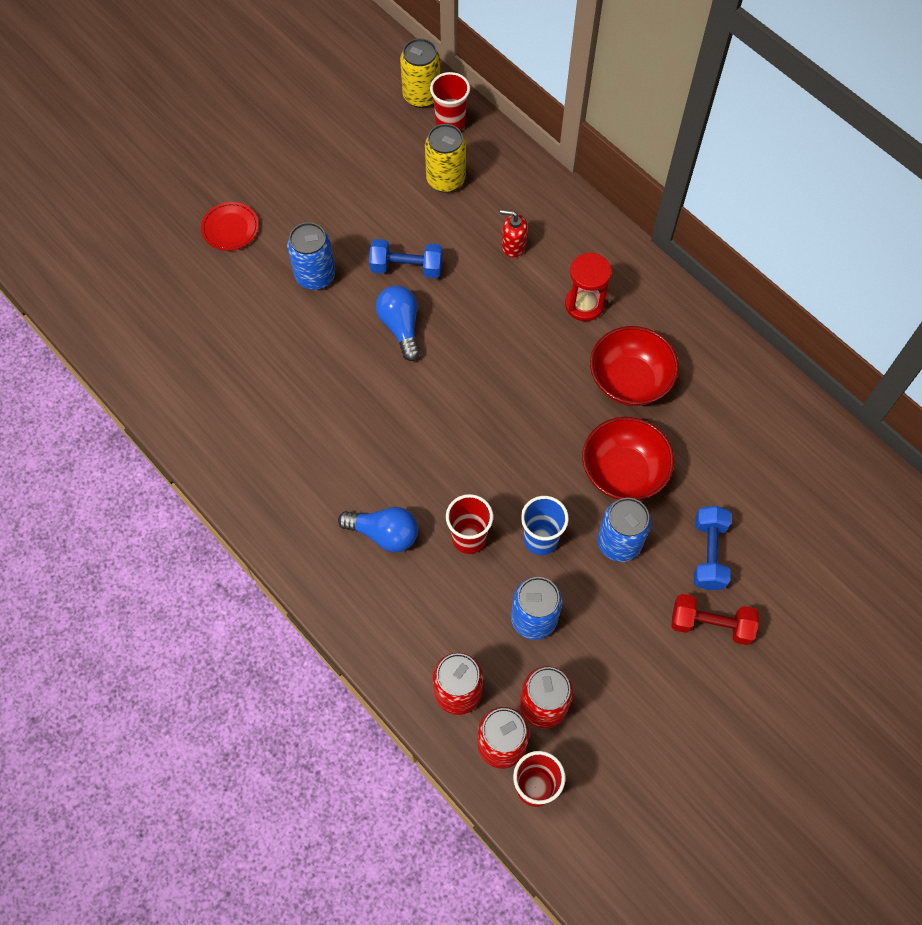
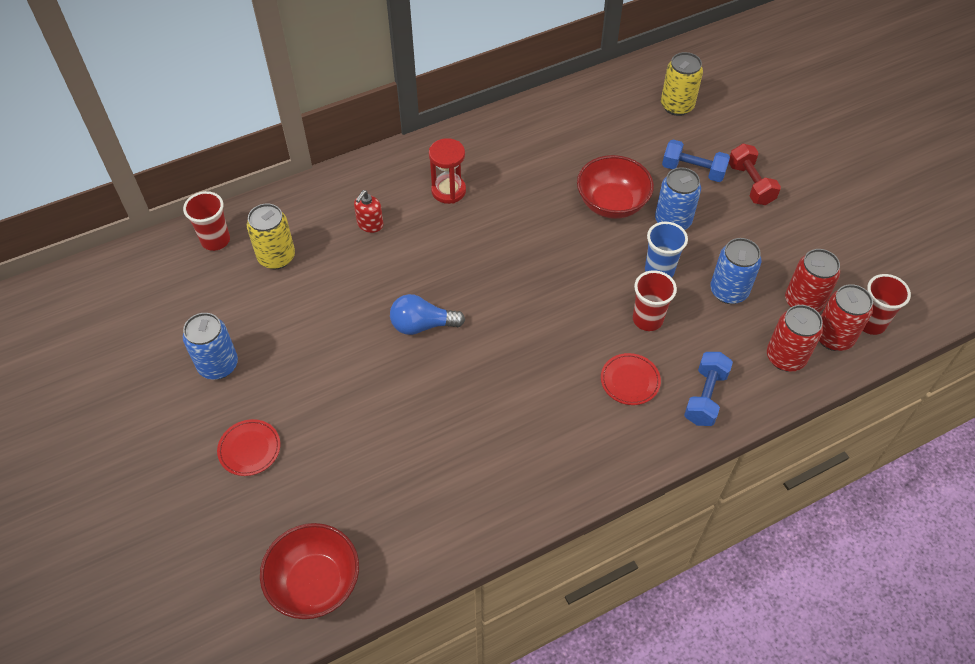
camera: 75 degrees left, 10 degrees down
(315, 276) = (339, 383): blue can -> blue can (218, 365)
(384, 534) = (630, 381): blue light bulb -> red plate
(406, 268) = (360, 307): blue dumbbell -> blue dumbbell (705, 397)
(421, 96) = (171, 255): yellow can -> yellow can (677, 106)
(629, 381) = (530, 180): red bowl -> red bowl (315, 583)
(710, 624) = (750, 184): red dumbbell -> red dumbbell turned 45 degrees counterclockwise

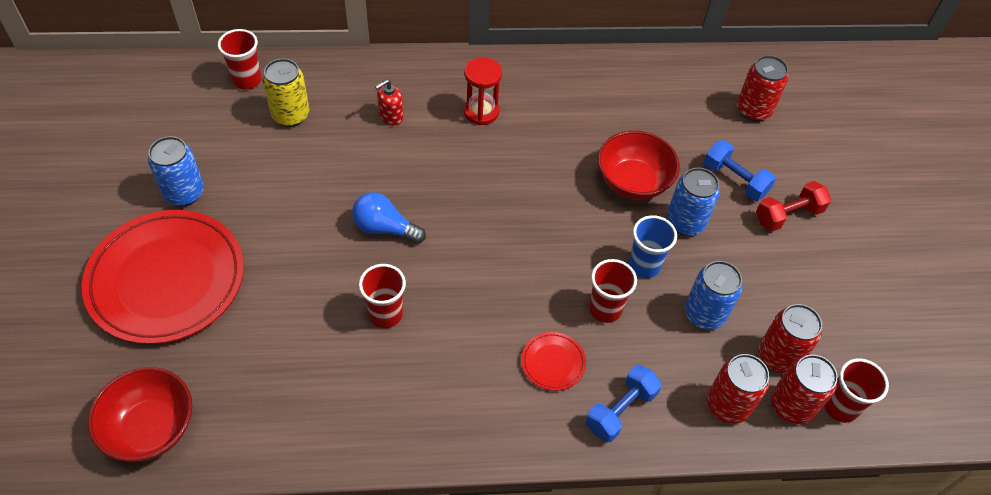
camera: 20 degrees right, 0 degrees up
(249, 449) = (166, 280): red plate -> red plate, size x2.49
(466, 398) = (385, 314): none -> red cup
(677, 106) = (753, 110): yellow can -> red can
(750, 184) = (788, 215): red dumbbell -> red dumbbell turned 60 degrees clockwise

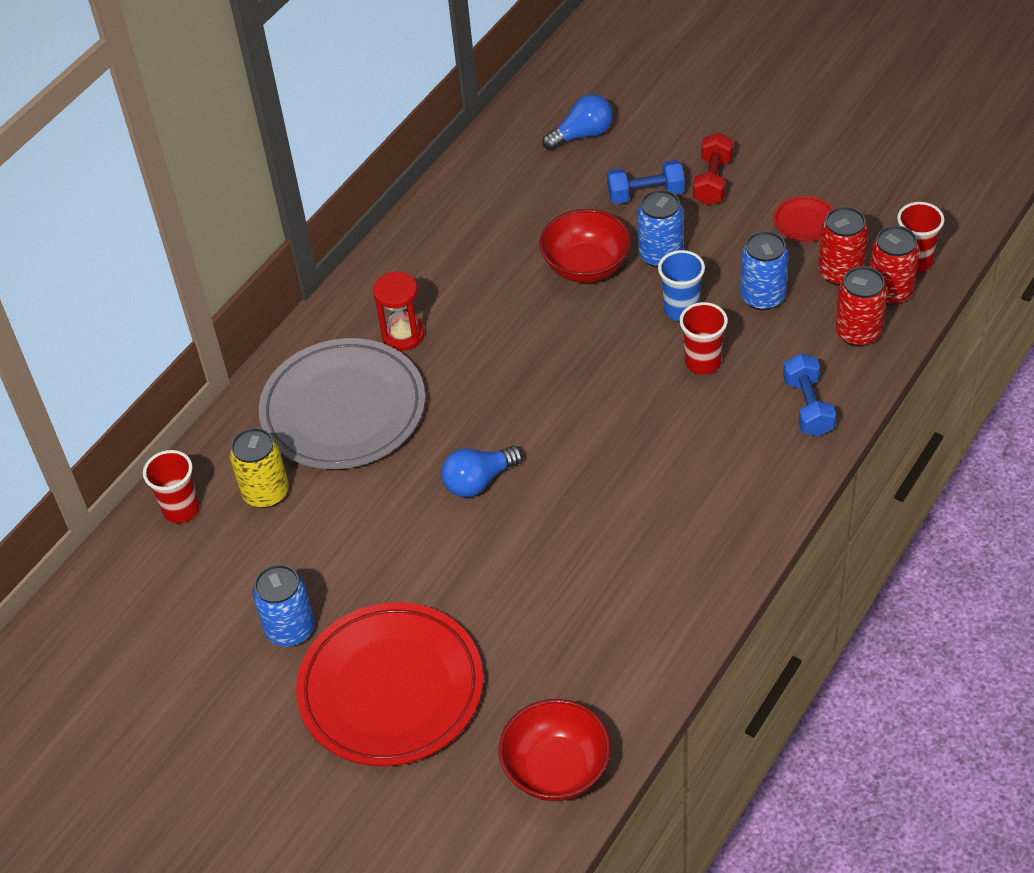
camera: 45 degrees left, 5 degrees down
(385, 314) = (577, 527): red cup -> none
(391, 116) = (343, 410): red soap dispenser -> grey plate
(553, 362) = (726, 428): red plate -> red plate (805, 222)
(753, 110) = (582, 135): red can -> blue light bulb

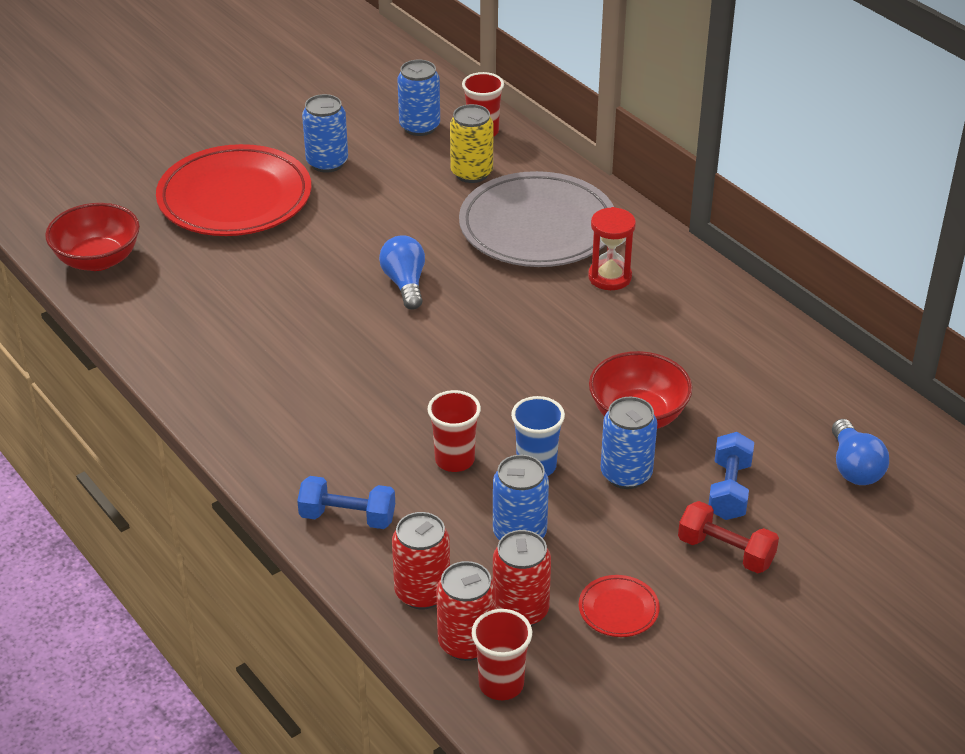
camera: 105 degrees right, 10 degrees down
(188, 570) = (419, 127): none -> blue can

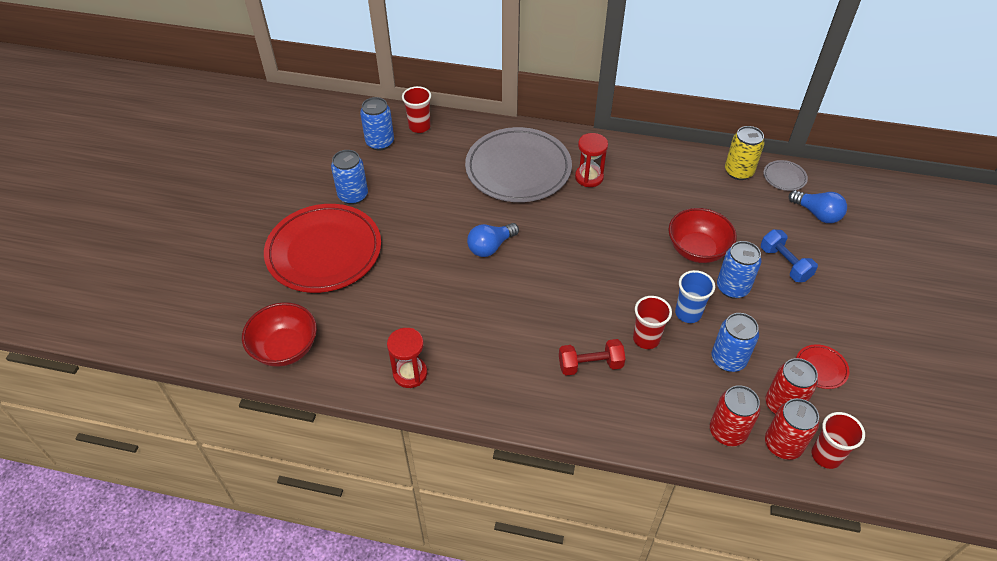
camera: 40 degrees left, 10 degrees up
(179, 346) = (410, 373): none -> red hourglass
(347, 517) = (637, 415): blue dumbbell -> none
(405, 283) = (490, 247): blue light bulb -> blue light bulb turned 75 degrees counterclockwise
(471, 173) = (444, 156): yellow can -> yellow can (738, 172)
(726, 551) = (823, 299): red dumbbell -> red dumbbell (590, 365)
(868, 407) = (784, 177): none -> grey plate

